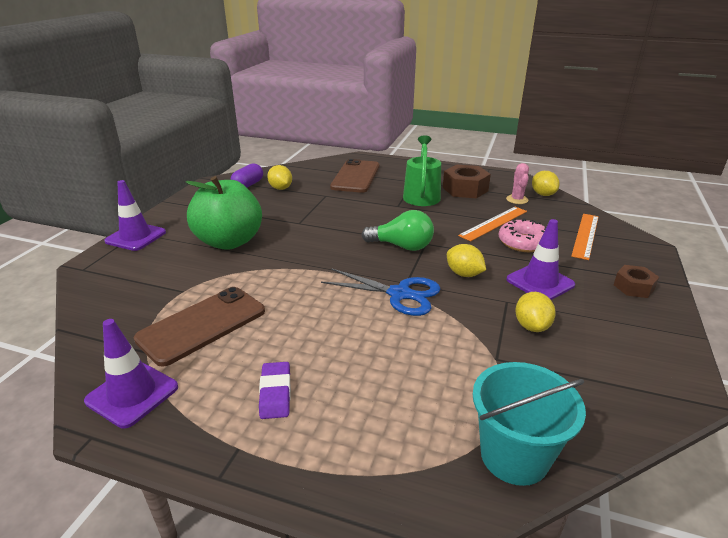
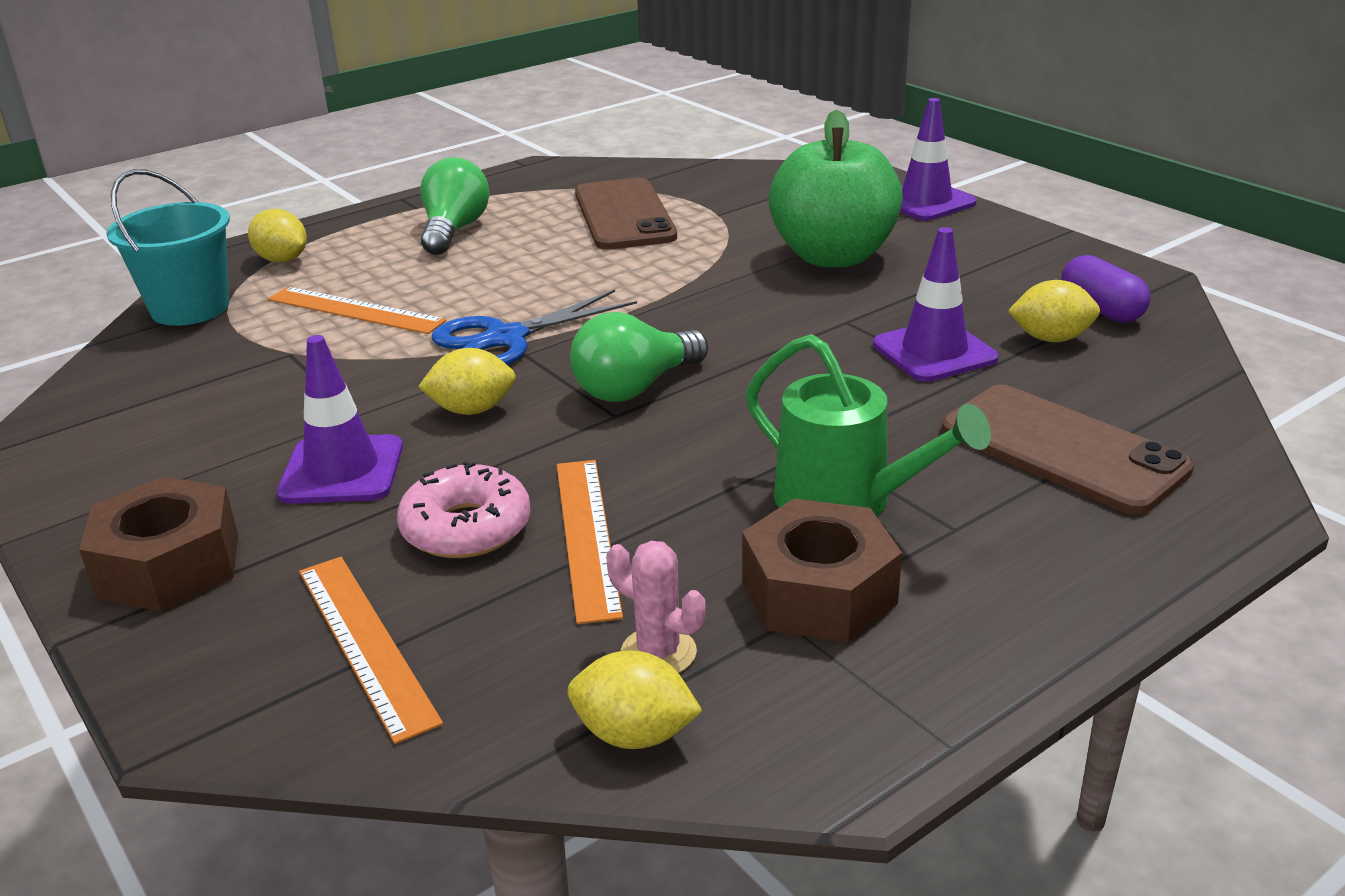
camera: 125 degrees right, 0 degrees up
(132, 394) = (555, 179): purple traffic cone -> purple traffic cone (934, 352)
(275, 393) = (454, 230): purple eraser -> green light bulb
(428, 365) = (355, 310): none -> orange ruler
(531, 326) = (285, 405): yellow lemon -> yellow lemon (282, 260)
(633, 287) = (169, 565): brown nut -> brown nut, size x1.64

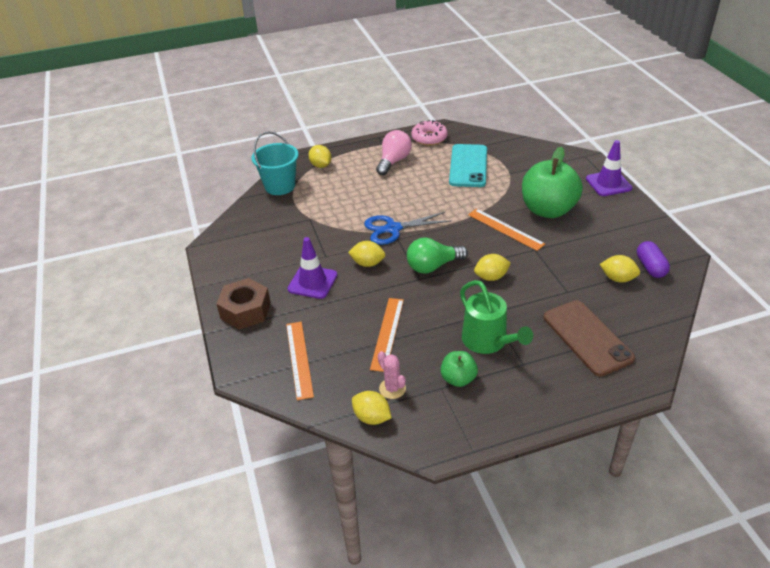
camera: 20 degrees right, 10 degrees up
(355, 310) = (340, 200): orange ruler -> orange ruler (505, 229)
(454, 230) = (393, 161): green light bulb -> pink light bulb
(466, 528) = (347, 319): pink donut -> pink donut (429, 138)
(624, 215) = (468, 166): brown phone -> turquoise phone
(780, 383) = (491, 277): none -> yellow lemon
(818, 592) = (458, 379): brown nut -> green apple
(934, 352) = (563, 275): purple traffic cone -> none

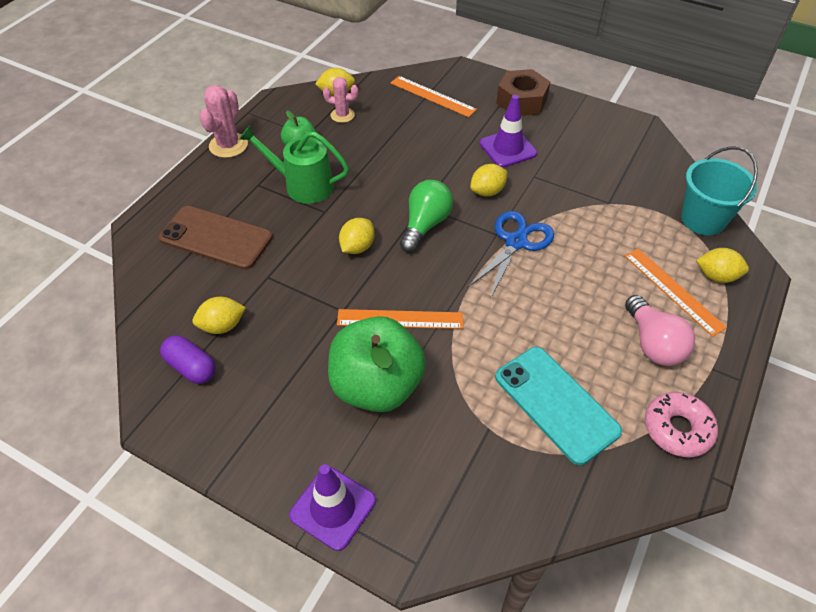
camera: 135 degrees right, 10 degrees up
(387, 333) = (392, 146): orange ruler -> orange ruler (673, 290)
(520, 420) = (228, 145): none -> pink cactus

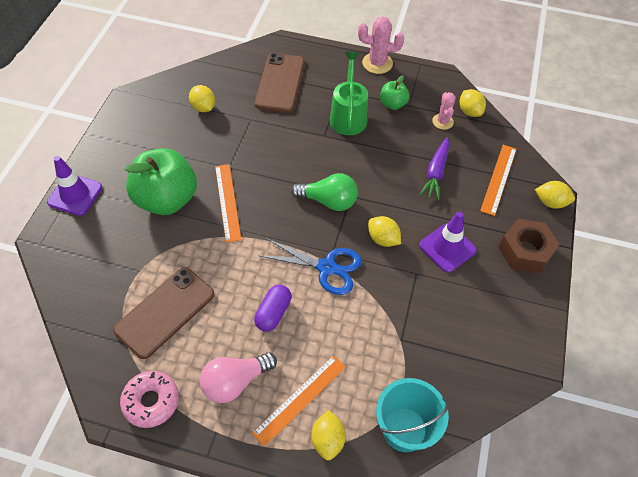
camera: 75 degrees right, 5 degrees up
(191, 367) = (168, 102): purple capsule -> purple capsule (273, 313)
(357, 247) = (292, 163): yellow lemon -> yellow lemon (550, 202)
(411, 135) = (436, 173): none -> purple carrot
(556, 404) = (165, 312): turquoise phone -> brown phone

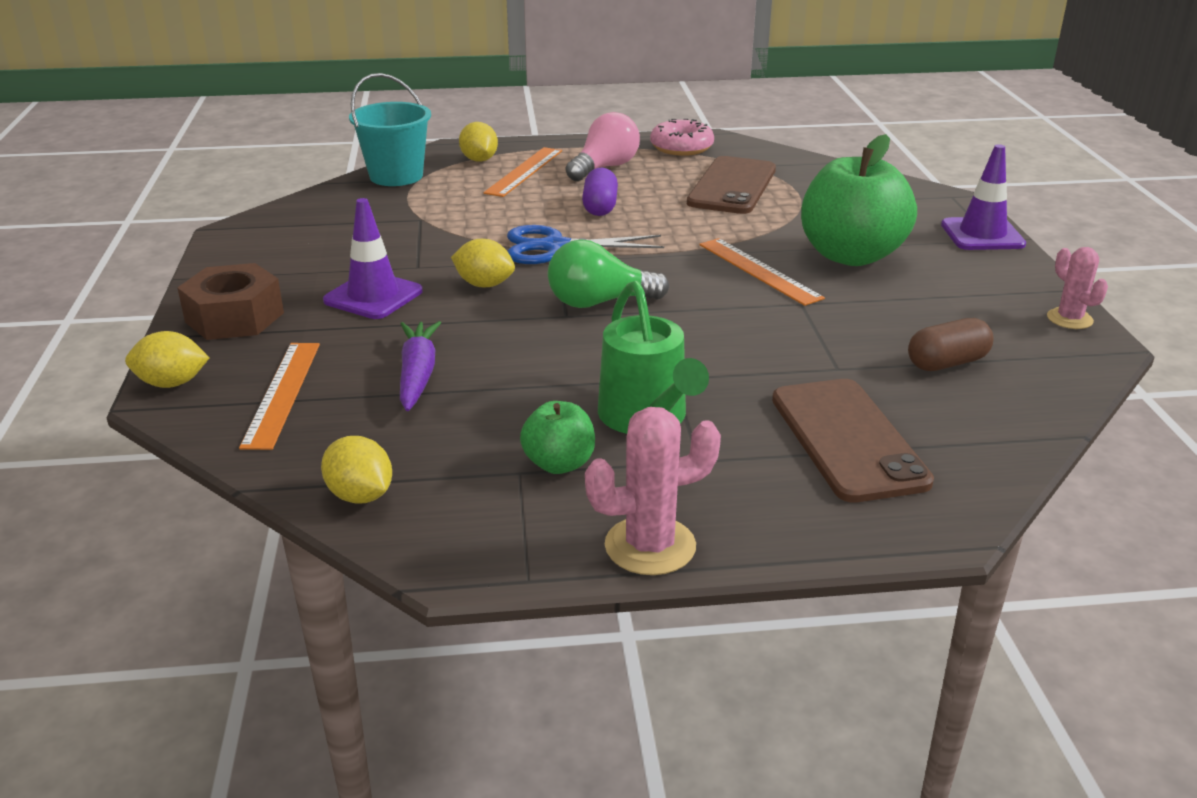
camera: 160 degrees right, 25 degrees down
(203, 107) = (947, 363): yellow lemon -> brown capsule
(442, 121) = (425, 459): pink cactus -> pink cactus (1069, 319)

